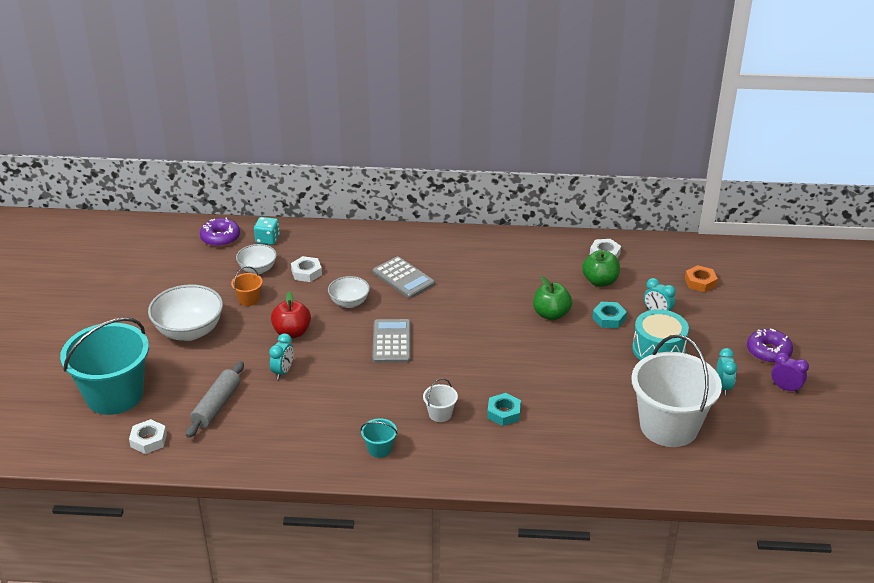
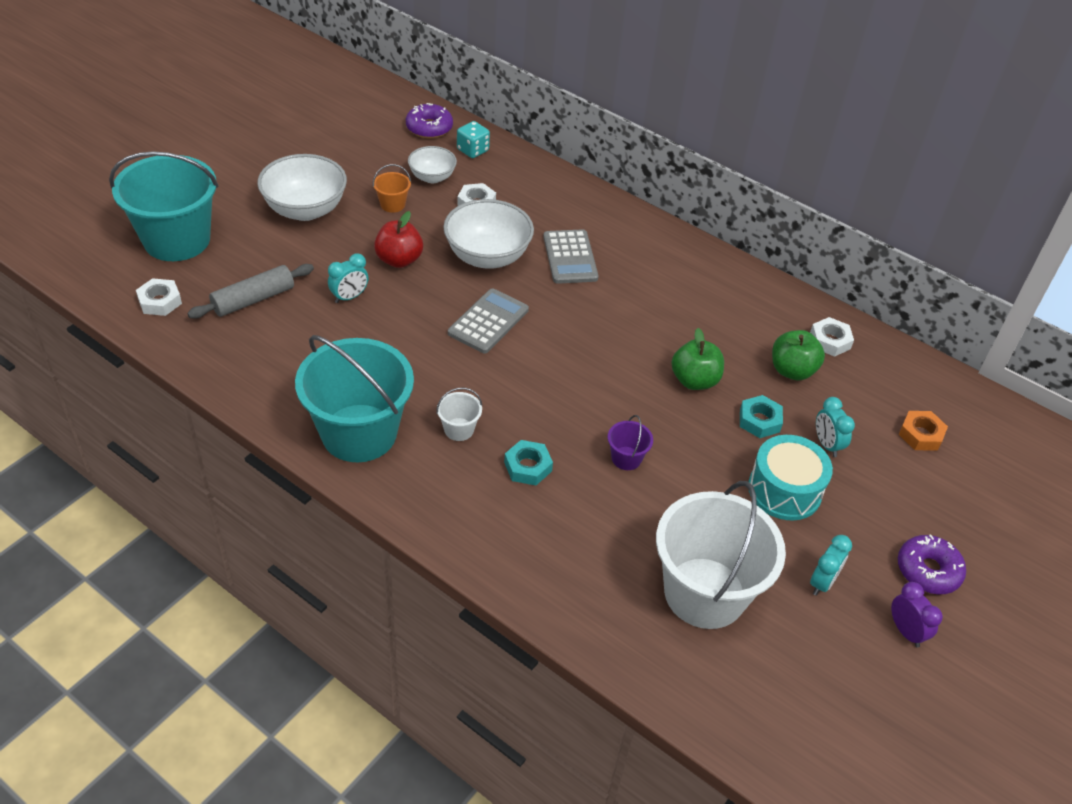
camera: 30 degrees right, 10 degrees up
(349, 302) = (487, 256): white bowl -> white bowl, size x1.71
(379, 449) = (359, 433): turquoise bucket -> turquoise bucket, size x2.48
(555, 378) = (626, 458): none -> purple bucket

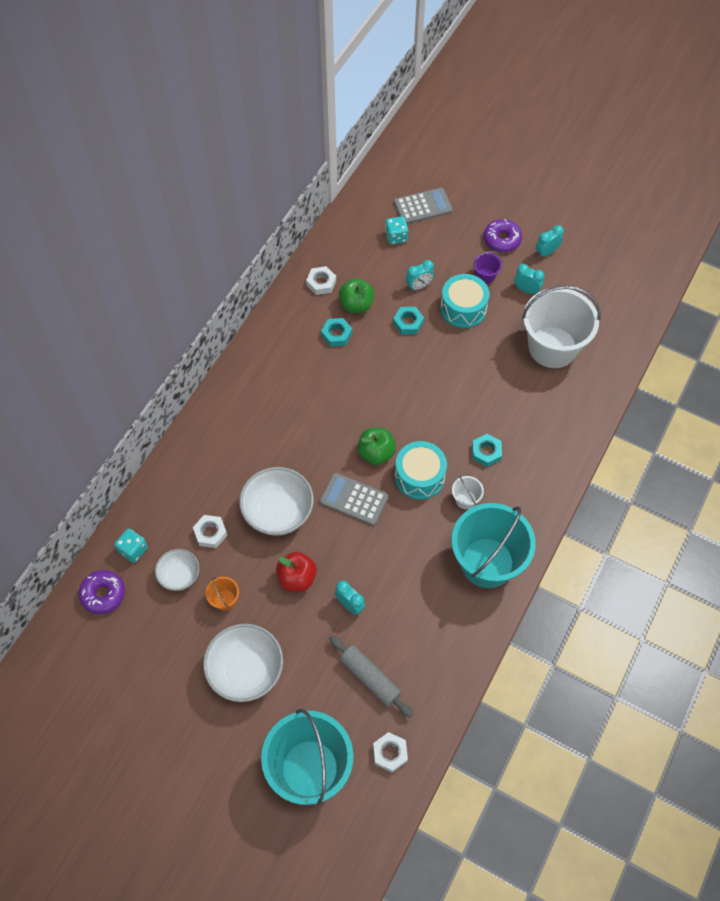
camera: 95 degrees left, 15 degrees up
(505, 388) = (419, 476): none -> turquoise drum
(570, 257) = (266, 453): grey calculator -> grey calculator (423, 206)
(626, 458) = (462, 396): purple bucket -> purple bucket (485, 276)
(694, 380) = (381, 361): green apple -> green apple (376, 453)
(742, 343) = (336, 334): none -> turquoise nut
(905, 631) = (546, 252): purple clock -> turquoise clock
(920, 434) = (396, 237): orange nut -> turquoise dice

